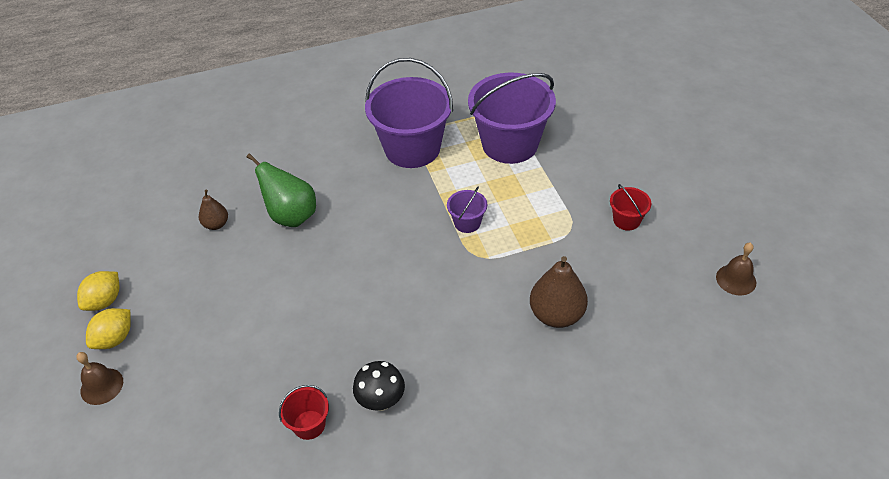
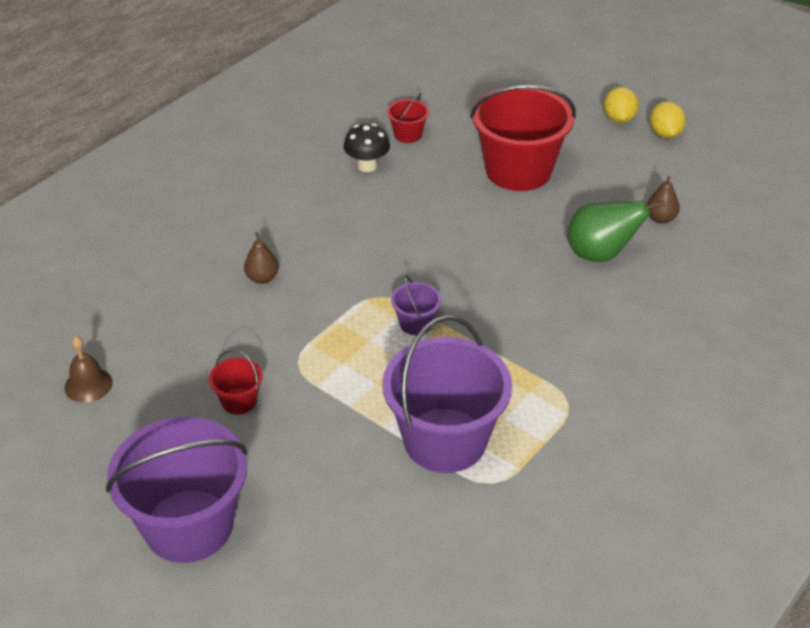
camera: 145 degrees right, 5 degrees down
(102, 386) = (585, 96): brown bell -> none
(261, 324) = (518, 170): none -> red bucket
(412, 148) = (558, 380): purple bucket -> purple bucket (188, 525)
(556, 315) = (262, 278): brown pear -> brown pear, size x0.57

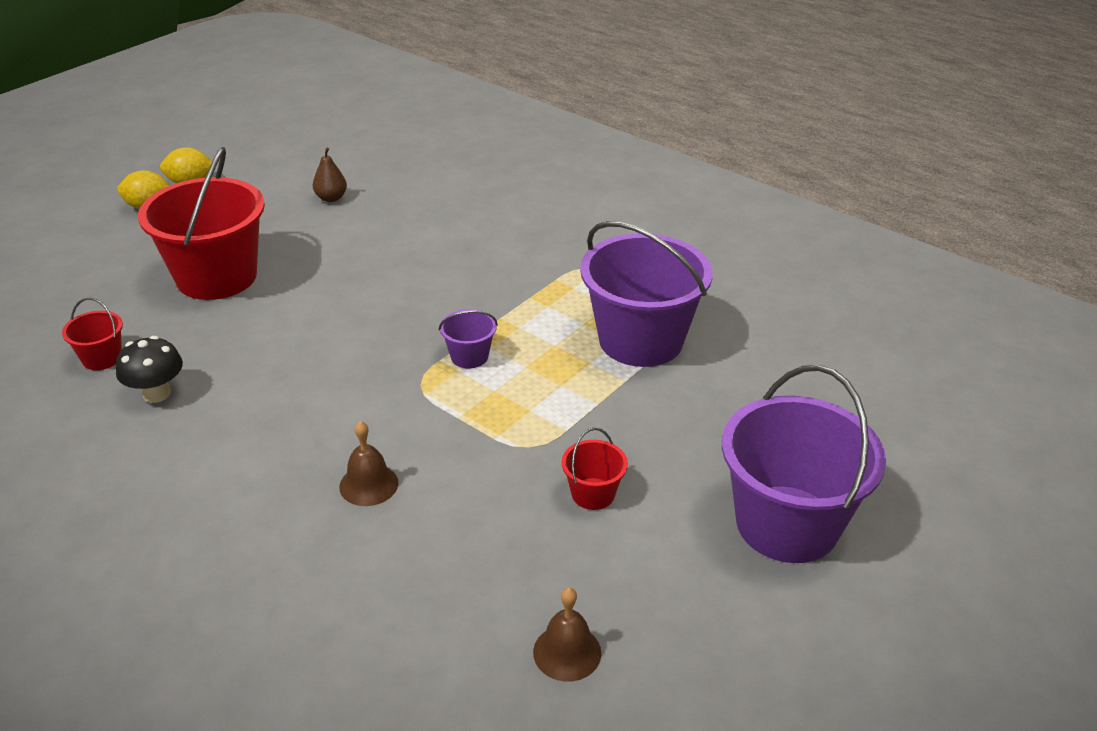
camera: 90 degrees left, 5 degrees down
(262, 278) = (368, 484): brown pear -> brown bell
(600, 254) = (379, 235): green pear -> none

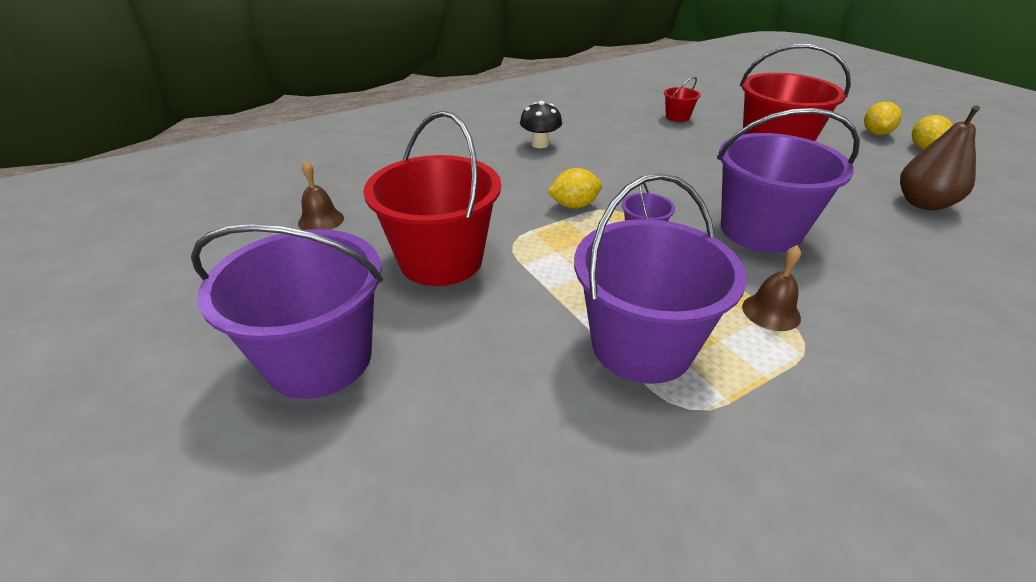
camera: 110 degrees right, 0 degrees up
(156, 394) = (636, 129): black mushroom -> black mushroom (540, 144)
(331, 198) = (923, 203): brown pear -> brown pear, size x1.77
(368, 484) = (514, 179): brown bell -> brown bell (771, 312)
(423, 415) = (574, 205): none -> yellow lemon
(425, 286) = (760, 231): none -> purple bucket
(593, 494) = (441, 260): red bucket -> red bucket, size x2.29

